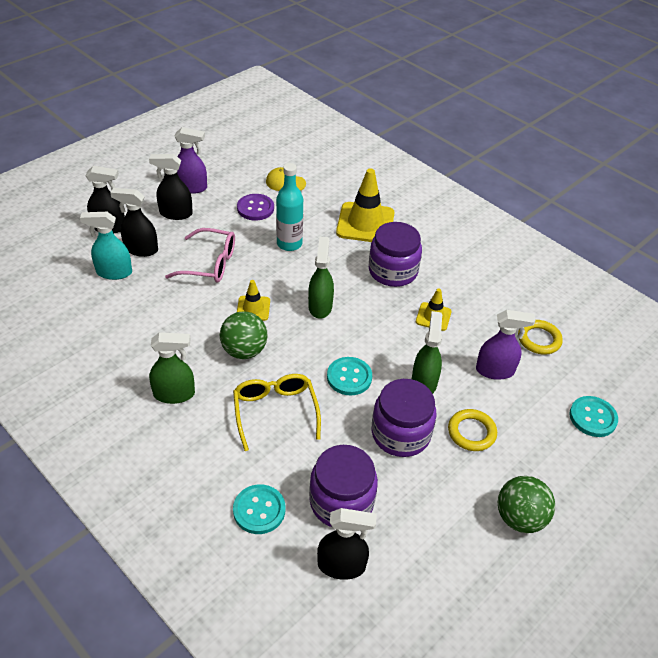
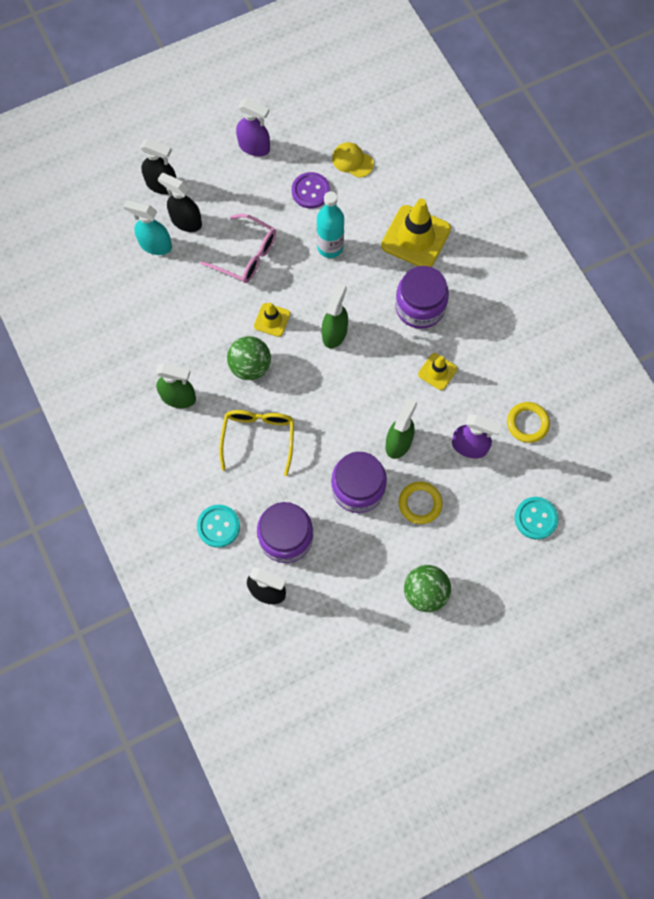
camera: 20 degrees right, 25 degrees up
(175, 213) = (230, 180): black spray bottle -> none
(349, 377) = (334, 419): turquoise button -> none

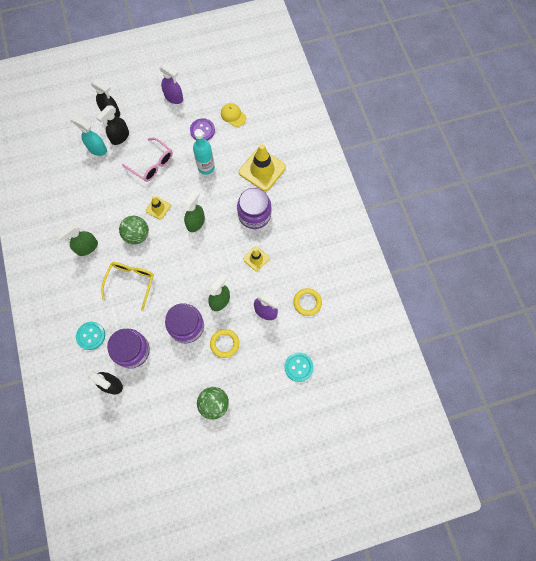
camera: 10 degrees right, 0 degrees up
(178, 397) = (87, 247): green spray bottle -> green spray bottle turned 120 degrees clockwise
(186, 221) = (120, 137): black spray bottle -> black spray bottle turned 90 degrees counterclockwise

